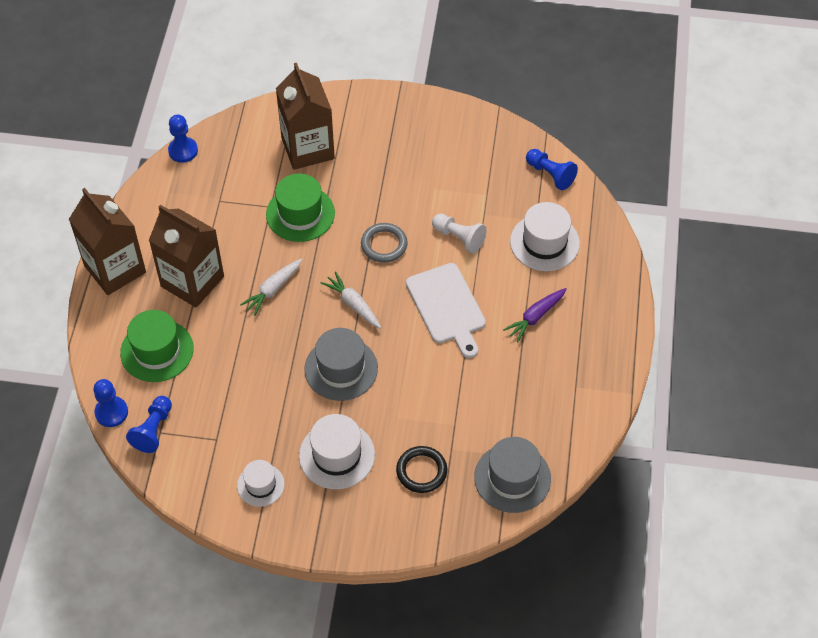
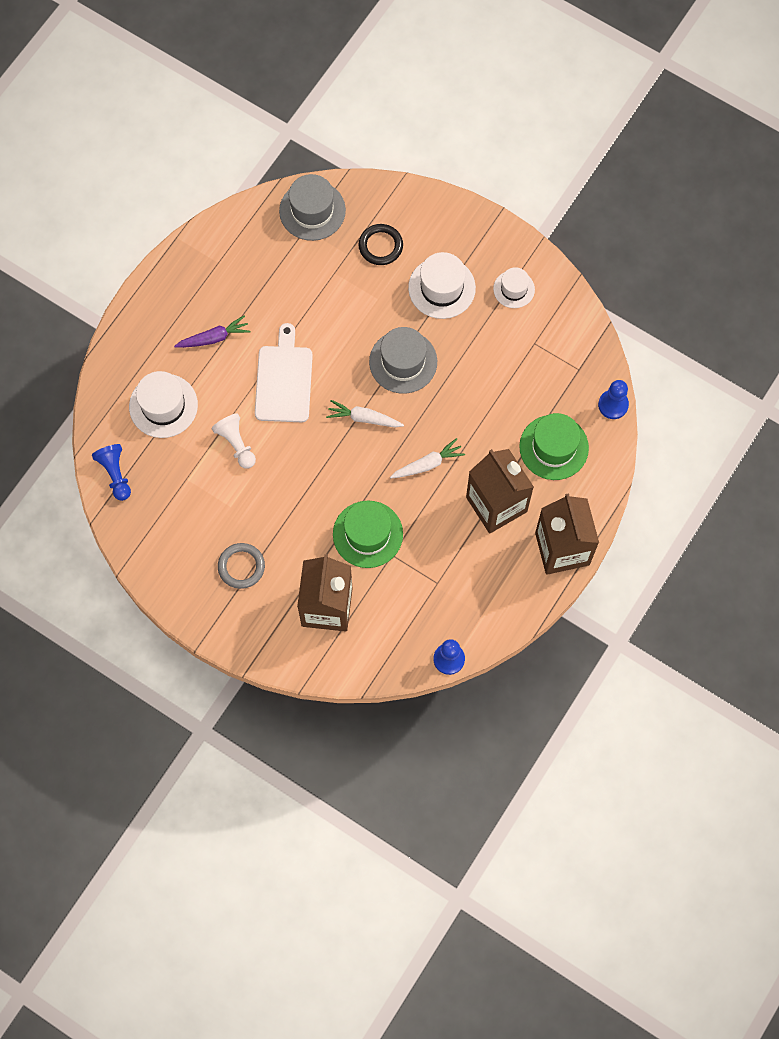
camera: 155 degrees left, 15 degrees up
(153, 430) = (583, 374): blue pawn -> none
(353, 304) = (364, 418): white carrot -> white carrot turned 120 degrees clockwise
(384, 245) = (307, 466): grey ring -> grey ring (241, 566)

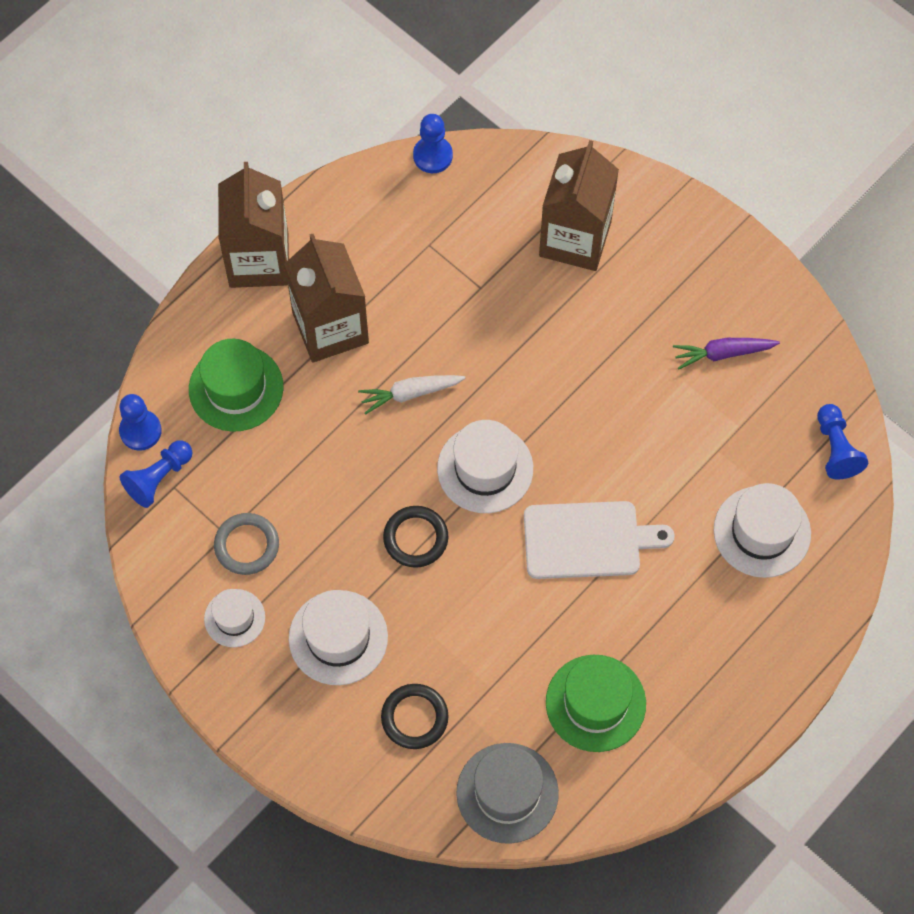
camera: 170 degrees left, 5 degrees down
(214, 338) = (679, 618): purple carrot -> purple carrot (723, 353)
(236, 444) = (666, 462): white pawn -> none
(241, 566) = (678, 304): grey ring -> grey ring (247, 545)
(284, 380) = (588, 540): white cutting board -> white cutting board turned 105 degrees counterclockwise
(364, 418) = (485, 468): white carrot -> white hat
(367, 534) = (507, 318): green hat -> green hat (595, 703)
(403, 362) = (415, 538): grey hat -> black ring
(590, 374) = (159, 478): none -> blue pawn

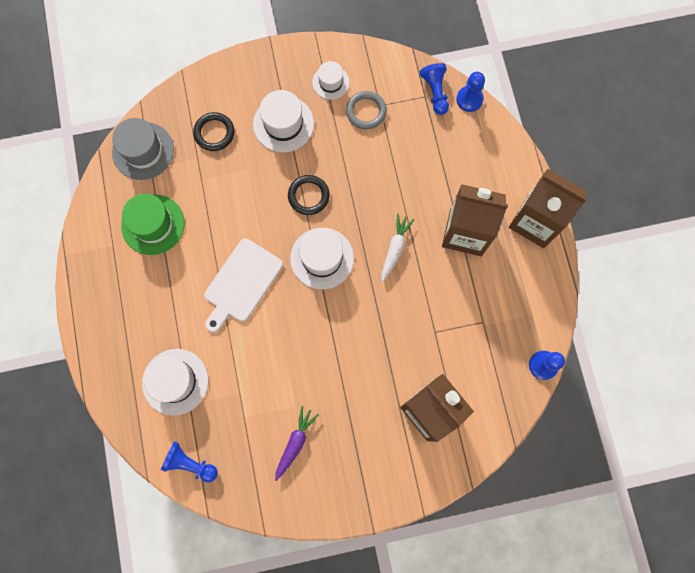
camera: 125 degrees right, 10 degrees up
(236, 388) = (462, 161): green hat -> none

